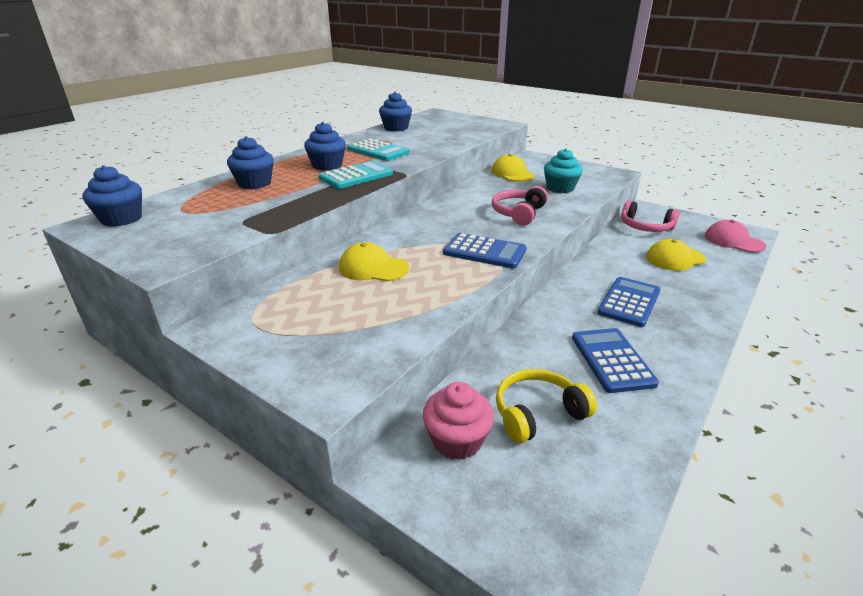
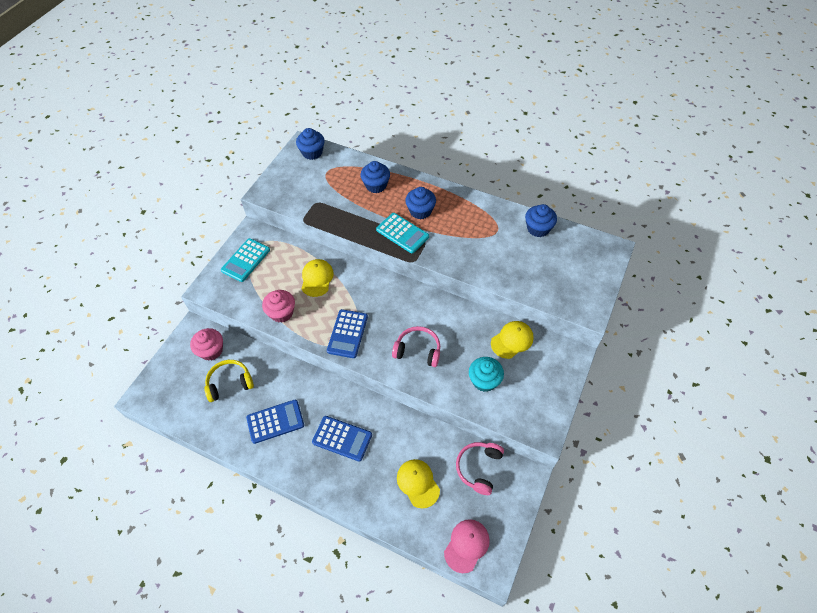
camera: 80 degrees right, 25 degrees up
(378, 151) = (464, 232): turquoise calculator -> turquoise calculator (246, 260)
(428, 302) = (281, 313): none -> pink cupcake
(538, 414) = (229, 383): yellow headphones -> yellow headphones turned 75 degrees counterclockwise

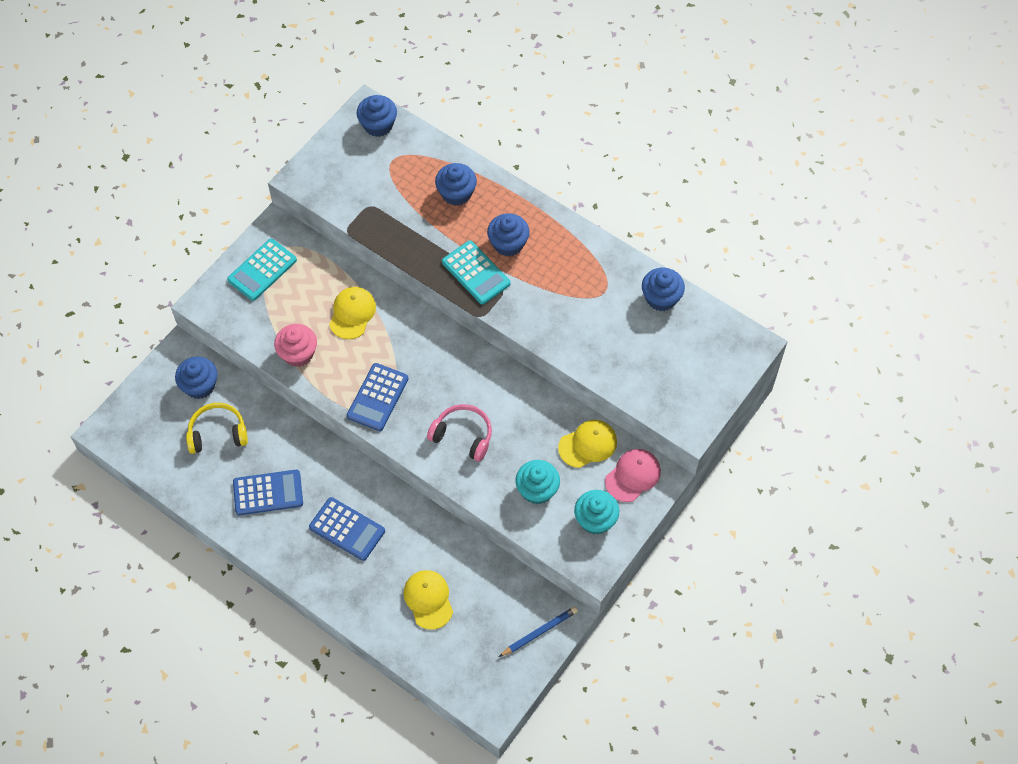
camera: 10 degrees right, 5 degrees up
(211, 350) = (200, 386): pink cupcake -> blue cupcake
(466, 545) = (469, 680): pink cap -> pink cap (633, 476)
(479, 468) = (507, 596): pink headphones -> none
(512, 493) = (540, 632): none -> blue pencil
(535, 395) = (595, 520): none -> turquoise cupcake

